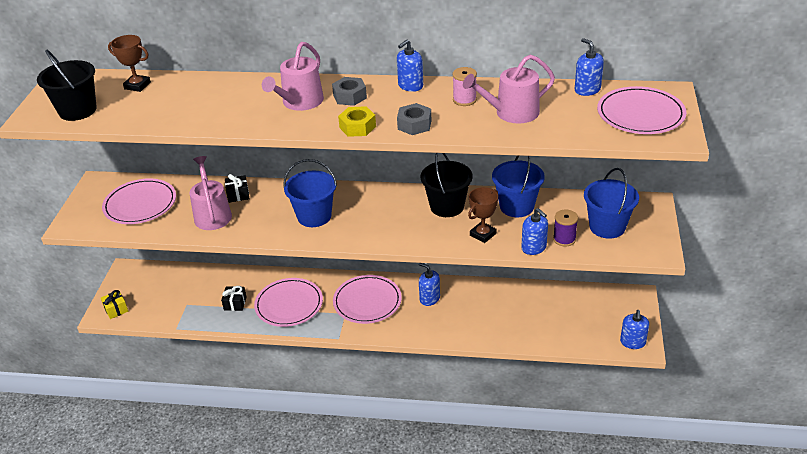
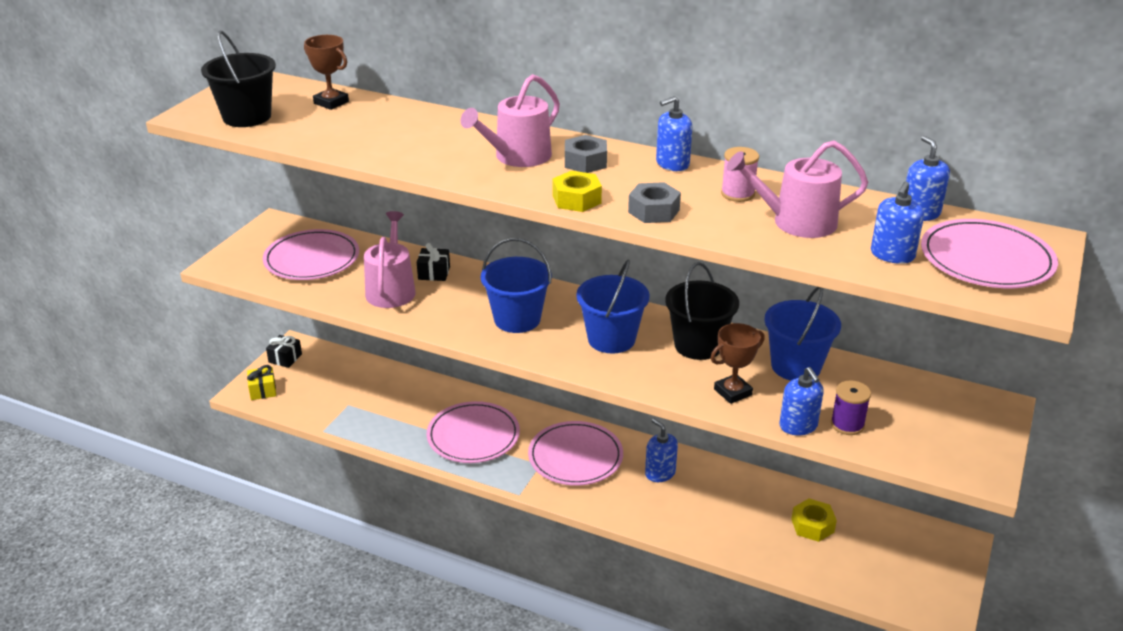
camera: 15 degrees right, 5 degrees down
(235, 303) = (407, 418): black gift -> black gift (285, 358)
(542, 309) = (812, 525): none -> yellow nut
(607, 227) = (917, 422): blue bucket -> blue bucket (611, 339)
(632, 342) = (930, 606): blue soap dispenser -> blue soap dispenser (892, 255)

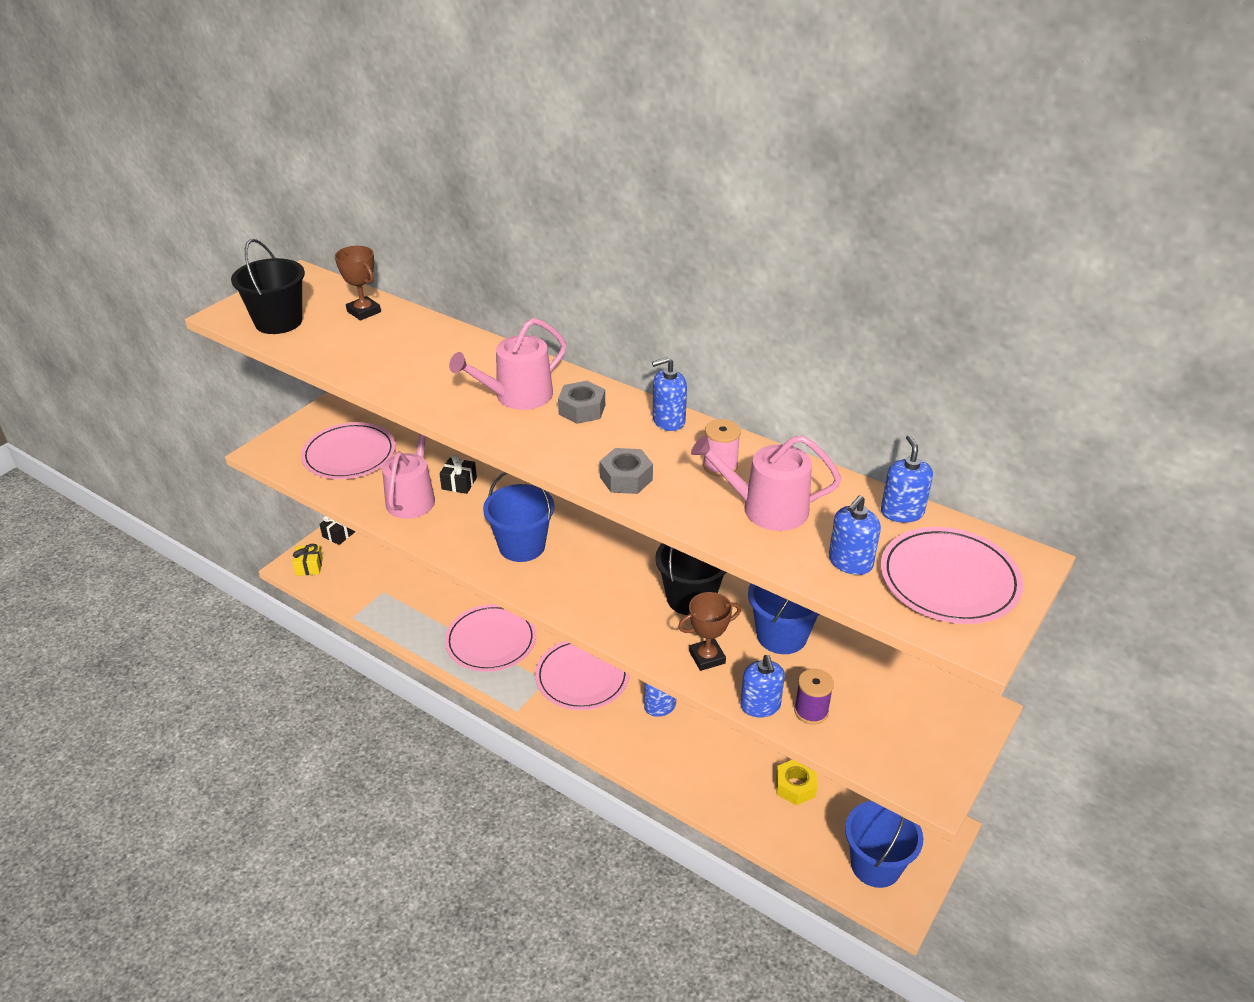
camera: 10 degrees right, 5 degrees up
(576, 199) = (555, 455): yellow nut -> none
(611, 339) = (606, 580): blue bucket -> blue bucket (875, 865)

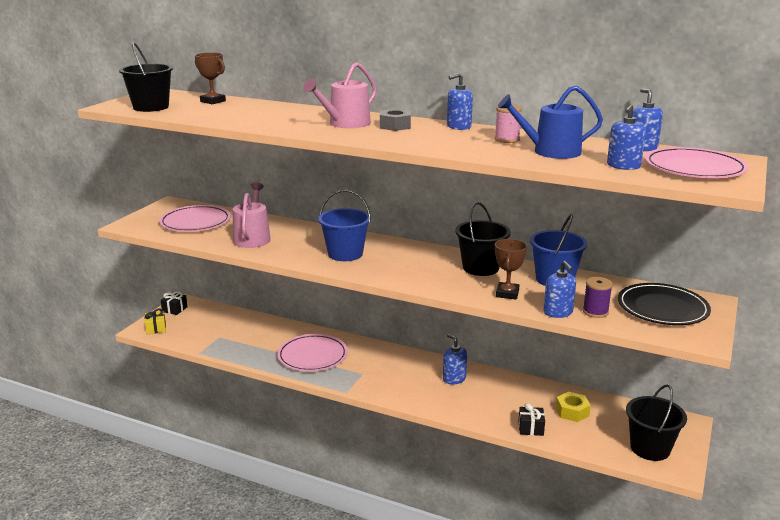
camera: 10 degrees left, 15 degrees down
(459, 483) = (285, 229): black gift -> black gift (530, 428)
(582, 677) = (389, 369): pink plate -> none
(626, 478) = (444, 147): grey nut -> none
(707, 657) = (507, 293): brown trophy -> brown trophy turned 45 degrees counterclockwise
(766, 508) = (550, 151): pink watering can -> blue watering can
(875, 865) = (650, 448): blue bucket -> black bucket
(906, 716) = (662, 308): none -> black plate

